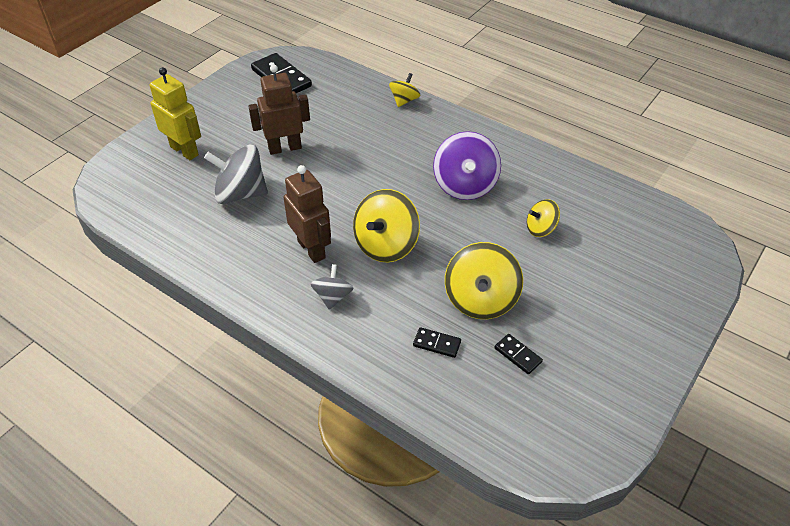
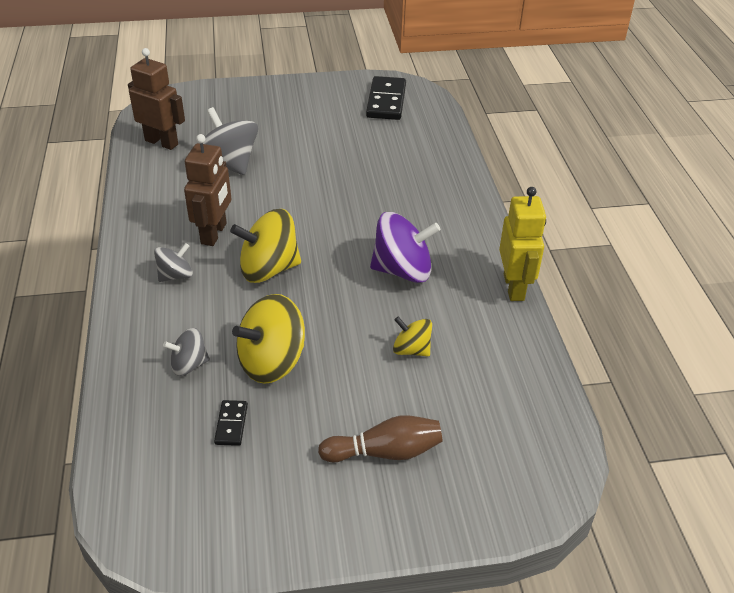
camera: 45 degrees right, 5 degrees down
(184, 151) = (239, 112): yellow robot -> yellow robot (514, 287)
(285, 148) = (308, 152): brown robot -> brown robot (162, 142)
(404, 100) = (459, 174): yellow spinning top -> none
(437, 344) = (189, 365): black domino -> grey spinning top
(465, 185) = (402, 270): purple spinning top -> purple spinning top turned 135 degrees counterclockwise
(614, 296) = (385, 452): none -> brown bowling pin

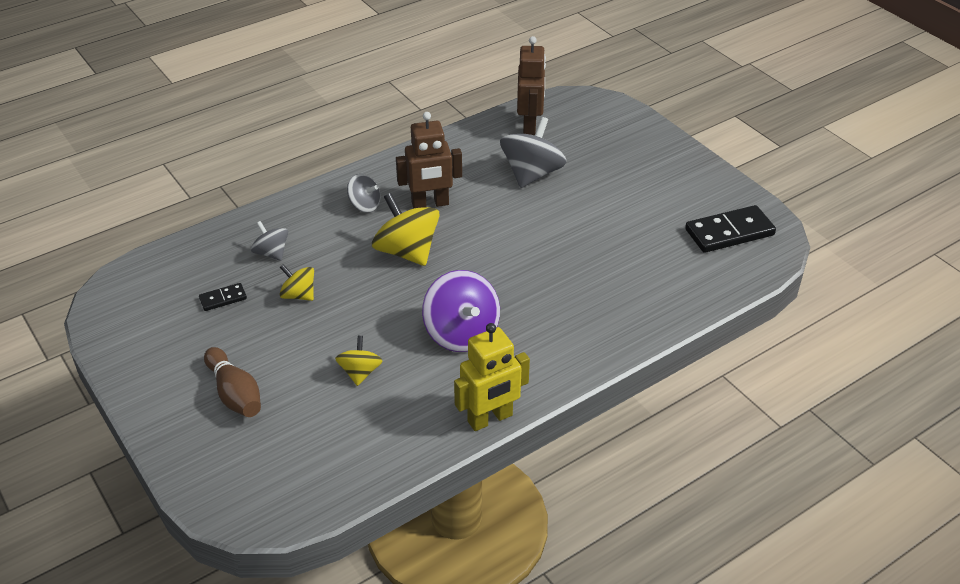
camera: 65 degrees right, 0 degrees up
(272, 362) = (298, 295): yellow spinning top -> yellow spinning top, size x0.56

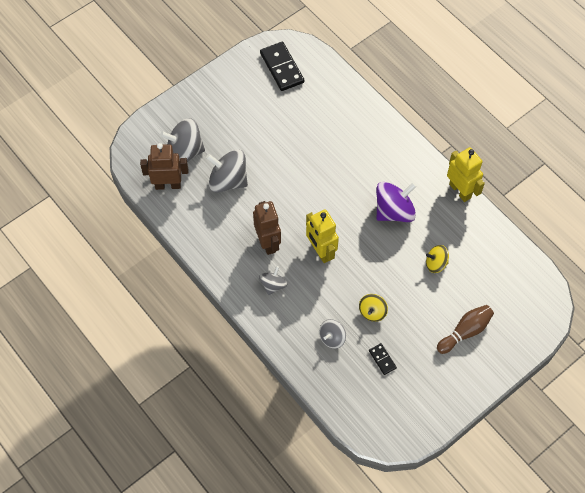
camera: 95 degrees left, 20 degrees up
(407, 251) = (320, 251): yellow spinning top -> yellow robot
(579, 139) = (184, 152): none -> grey spinning top

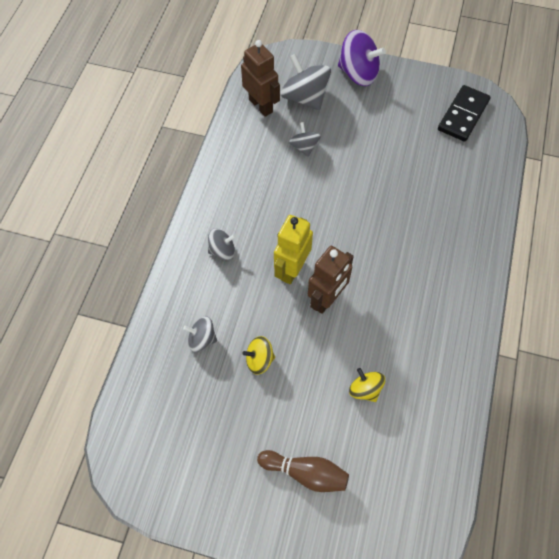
camera: 55 degrees right, 0 degrees up
(228, 181) = (304, 147): grey spinning top -> grey spinning top, size x0.56
(268, 242) = (265, 218): brown robot -> brown robot (327, 299)
(382, 359) = (211, 404): black domino -> none
(394, 211) = (393, 309): purple spinning top -> purple spinning top (358, 74)
(460, 191) = (475, 360): yellow robot -> none

